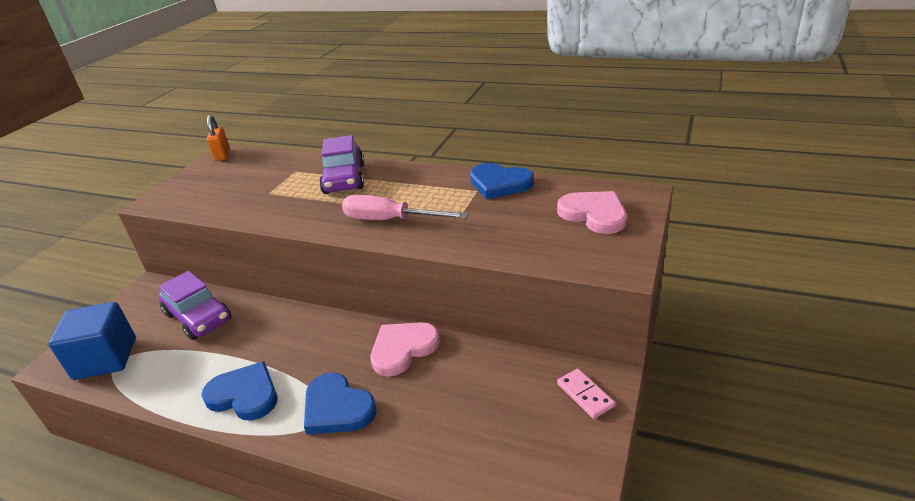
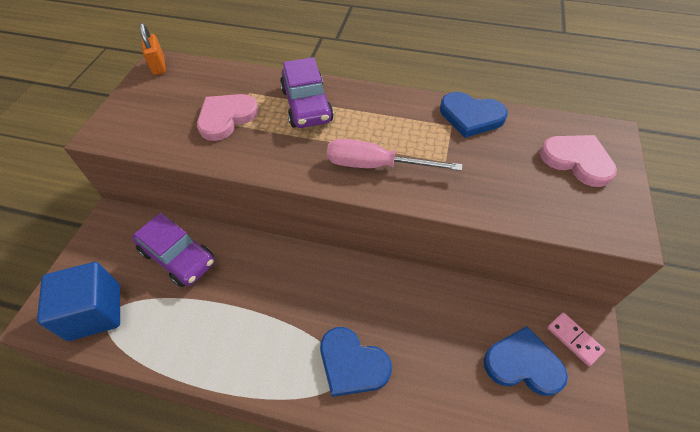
camera: 10 degrees left, 20 degrees up
(244, 395) = (256, 352): blue heart -> blue heart (523, 364)
(403, 349) = (395, 291): pink heart -> pink heart (226, 118)

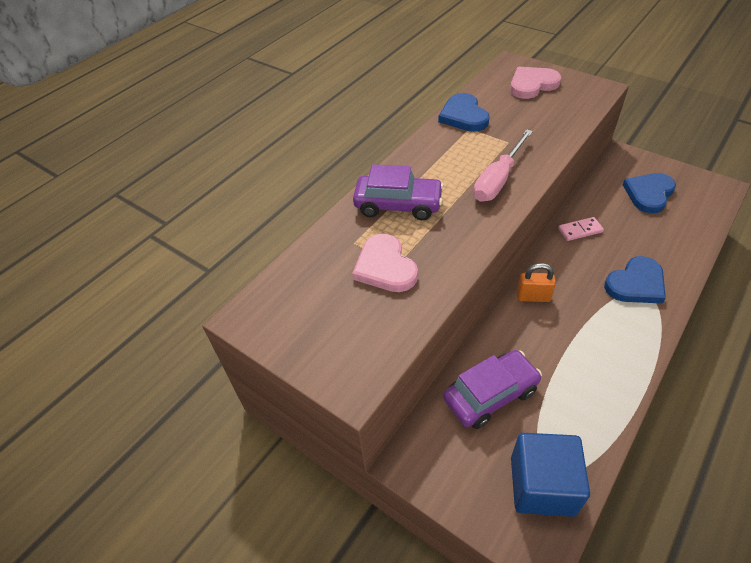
camera: 65 degrees left, 5 degrees down
(159, 66) = (252, 317): orange padlock -> orange padlock (533, 297)
(471, 116) = (463, 116): blue heart -> blue heart turned 120 degrees clockwise
(574, 339) = (634, 165): pink domino -> pink domino (580, 230)

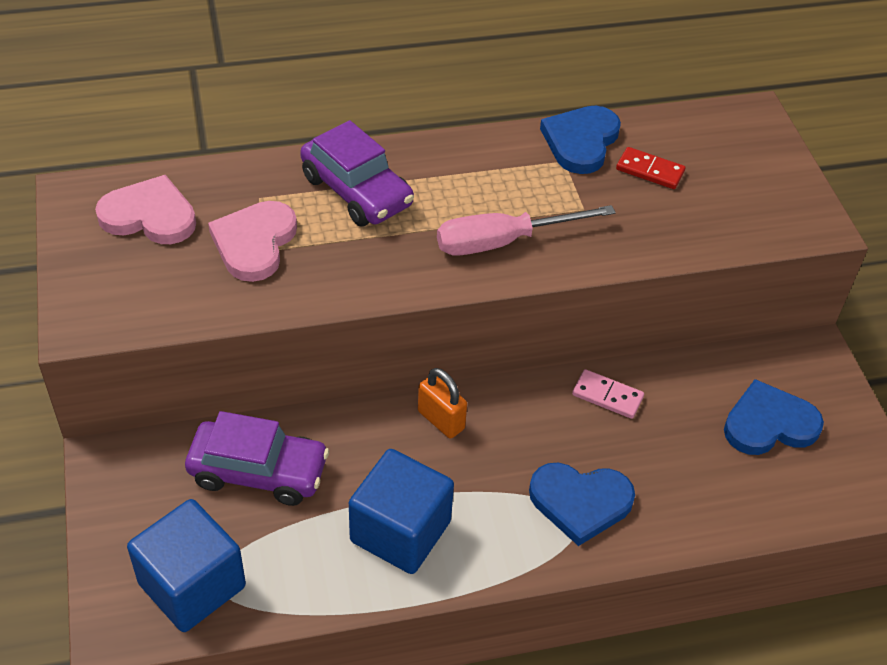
camera: 35 degrees right, 0 degrees up
(509, 109) = (650, 170): none -> red domino
(532, 85) = (731, 160): pink heart -> pink heart (149, 216)
(590, 363) = (400, 531): none -> blue cube

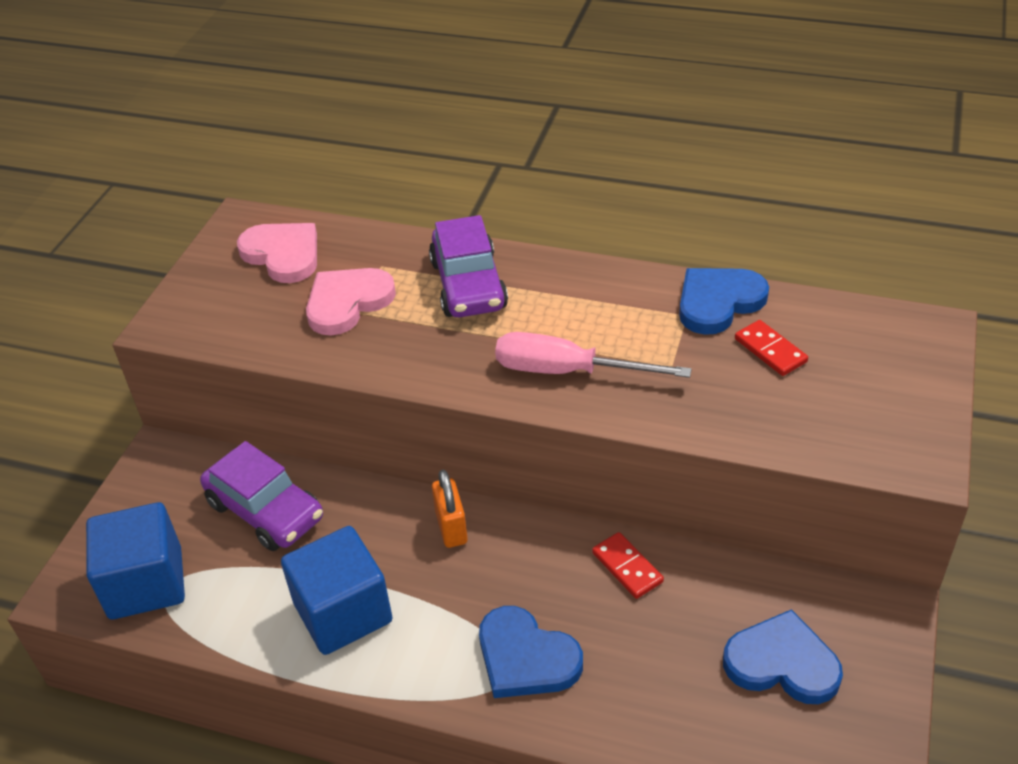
camera: 35 degrees right, 5 degrees down
(607, 396) = (627, 567): pink domino -> red domino

